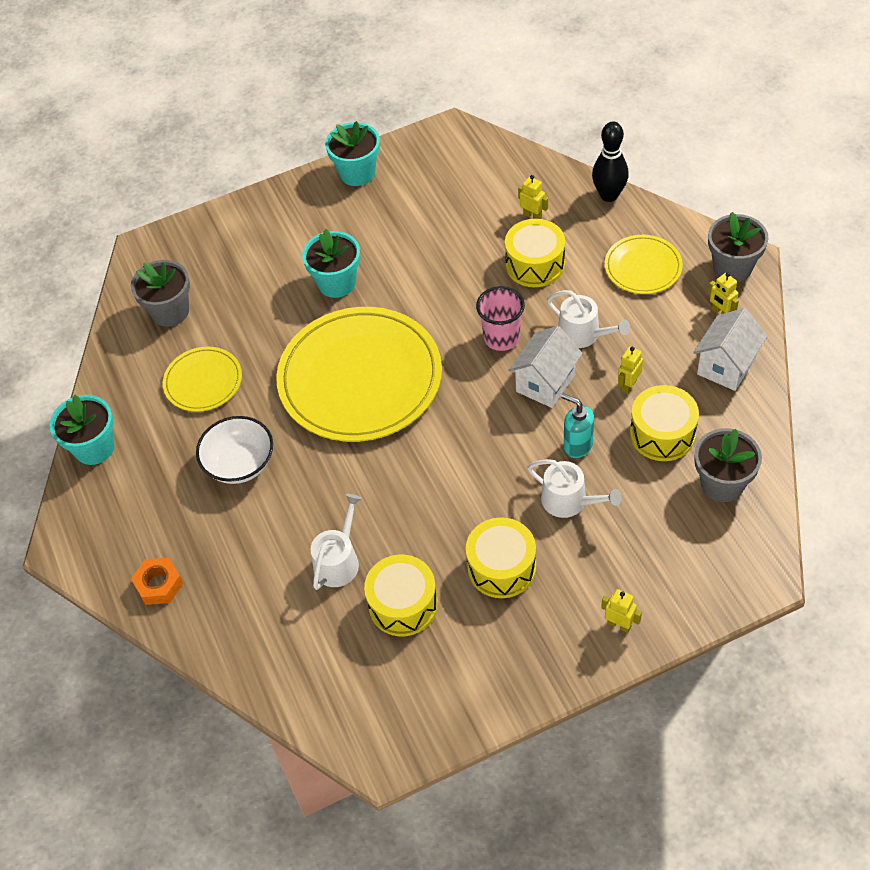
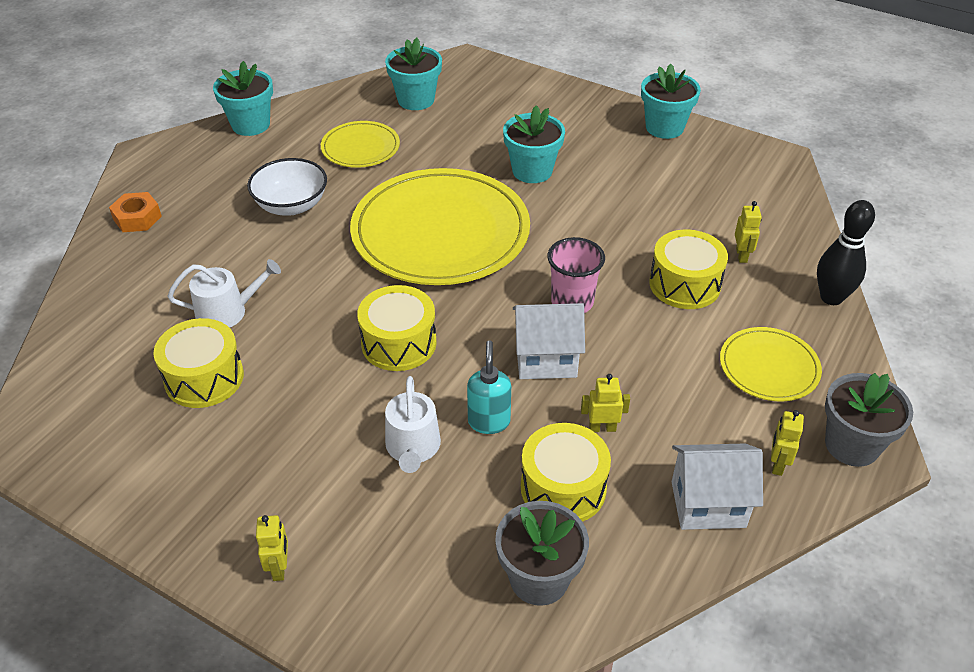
camera: 50 degrees right, 10 degrees down
(170, 311) = (416, 100): grey flower pot -> turquoise flower pot
(501, 567) = (293, 431): yellow drum -> yellow drum (399, 343)
(583, 334) = (634, 360): white watering can -> none

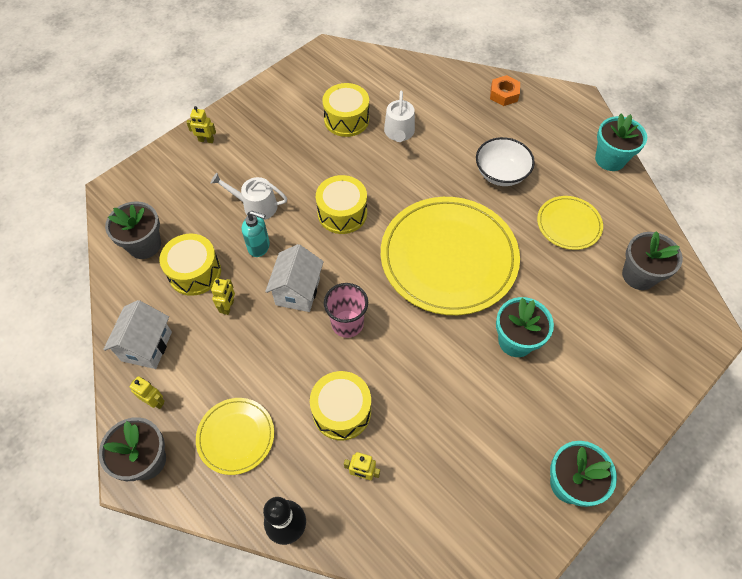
camera: 105 degrees right, 15 degrees up
(416, 100) = (639, 275): turquoise flower pot -> grey flower pot

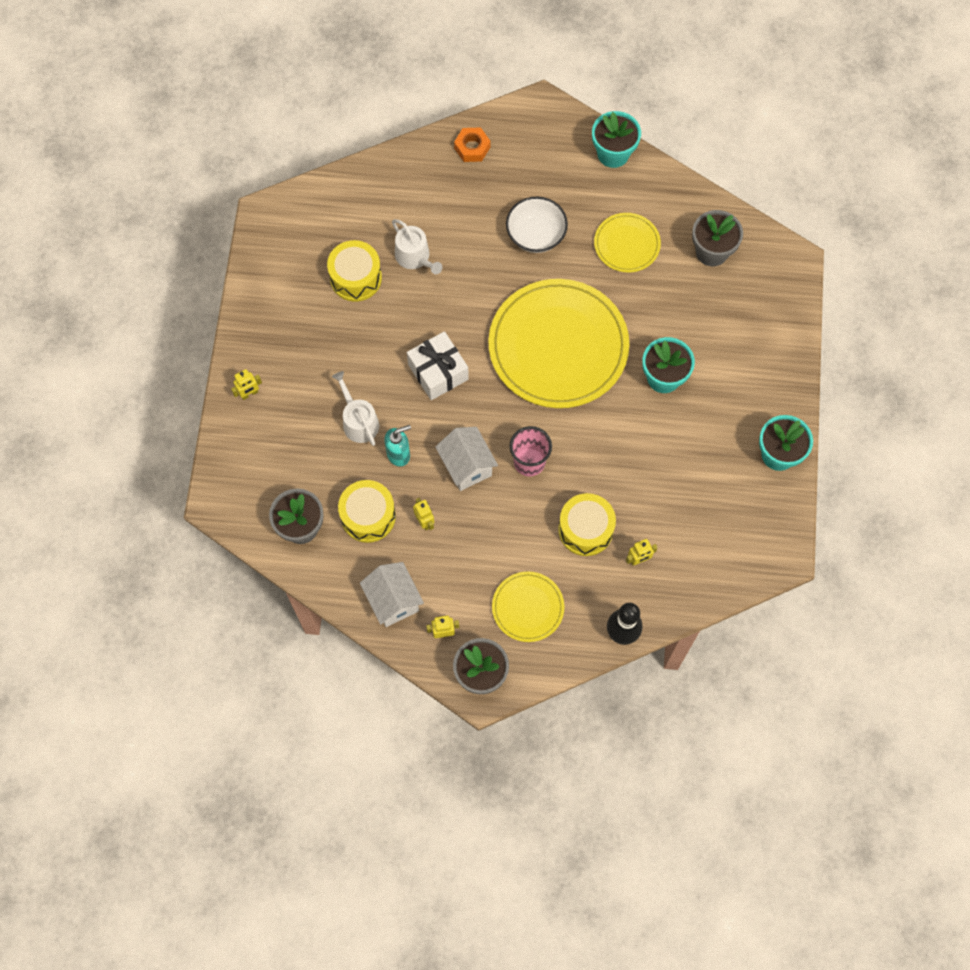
camera: 40 degrees left, 10 degrees up
(255, 206) = (358, 421): white watering can -> white watering can turned 90 degrees clockwise
(342, 213) = (438, 372): yellow drum -> white gift

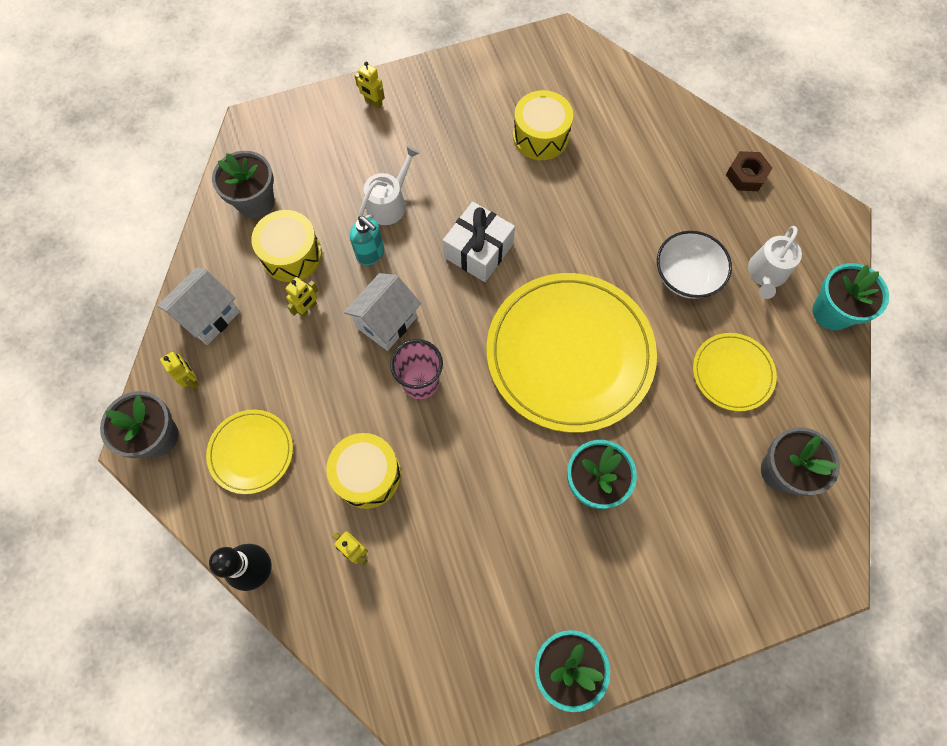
camera: 65 degrees right, 0 degrees up
(415, 257) = (592, 177): white watering can -> white watering can (766, 274)
(472, 148) = (746, 175): orange nut -> brown nut

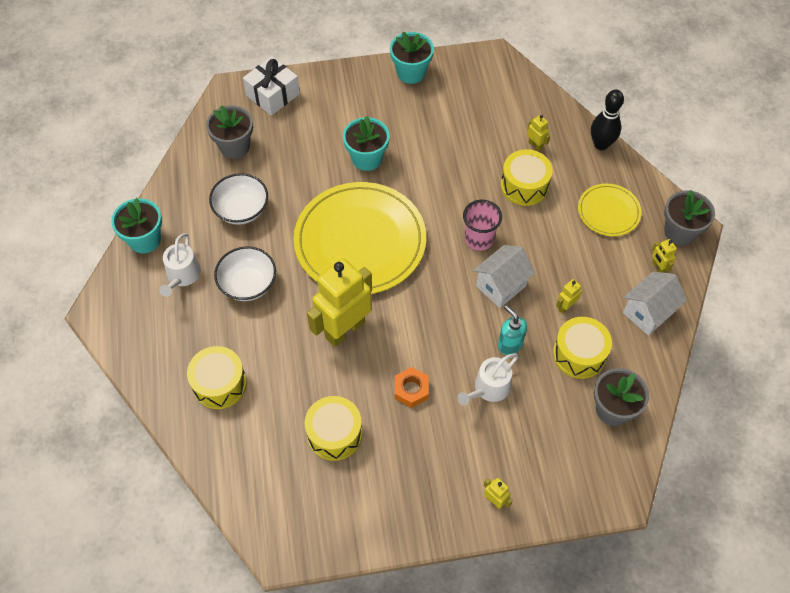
camera: 170 degrees left, 10 degrees down
(472, 189) = (411, 390): none -> orange nut
(478, 251) = (416, 332): white gift -> white gift (273, 95)
(559, 241) = (344, 329): none -> yellow robot
(673, 165) = (219, 384): none -> yellow drum
(732, 373) = (241, 210): yellow plate -> white bowl
(746, 175) = (158, 363): brown nut -> none
(766, 274) = (182, 276): white watering can -> white watering can turned 150 degrees clockwise

